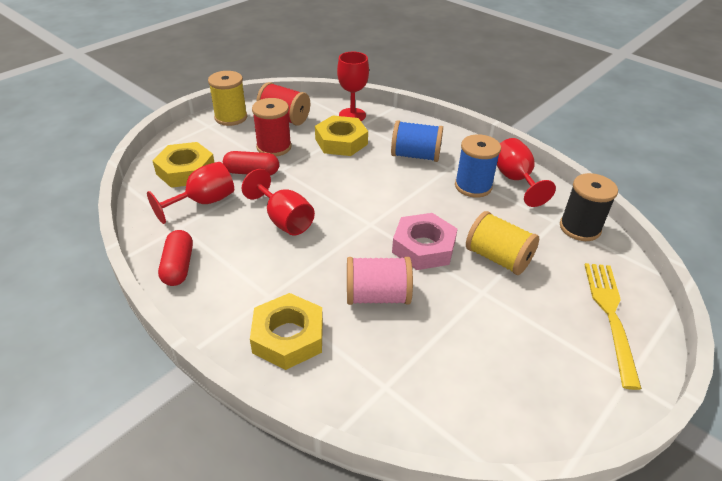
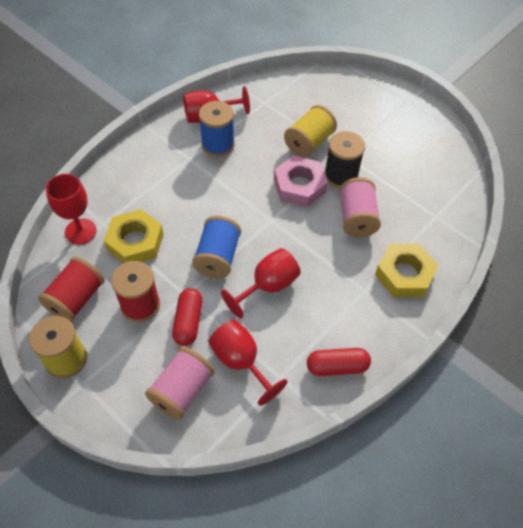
camera: 90 degrees left, 15 degrees up
(186, 170) = (182, 391): yellow nut -> pink spool
(415, 155) = (167, 181): blue spool -> blue spool (218, 257)
(580, 228) = (272, 91): black spool -> black spool (341, 175)
(610, 315) = (359, 96): yellow fork -> none

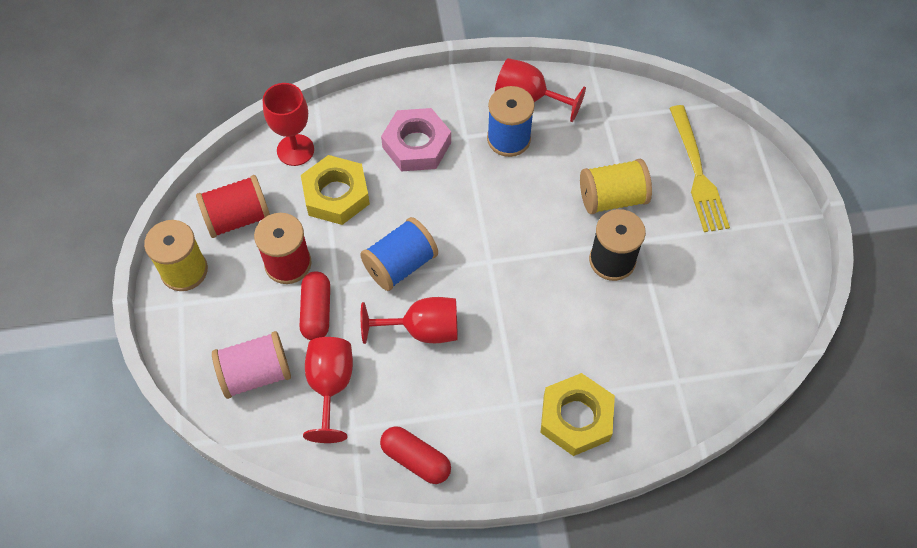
camera: 40 degrees right, 5 degrees up
(188, 322) = (316, 312): red capsule -> red capsule turned 45 degrees counterclockwise
(299, 186) = (554, 242): pink nut -> pink nut (416, 145)
(342, 103) = (697, 173): none -> yellow fork
(356, 218) = (583, 320): pink spool -> none

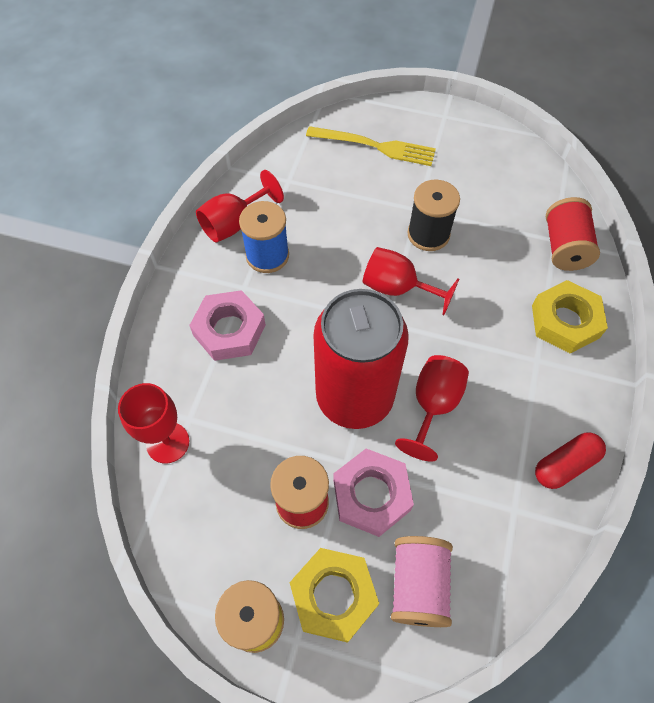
camera: 65 degrees left, 0 degrees up
(237, 218) = (218, 534): red spool -> red spool (564, 247)
(316, 312) = (371, 495): red capsule -> pink nut
(330, 386) = (460, 513): red goblet -> red goblet (397, 288)
(336, 195) = (245, 424): yellow nut -> yellow nut (333, 596)
(400, 265) = (354, 396): blue spool -> red can
(612, 198) = (369, 209): yellow spool -> none

